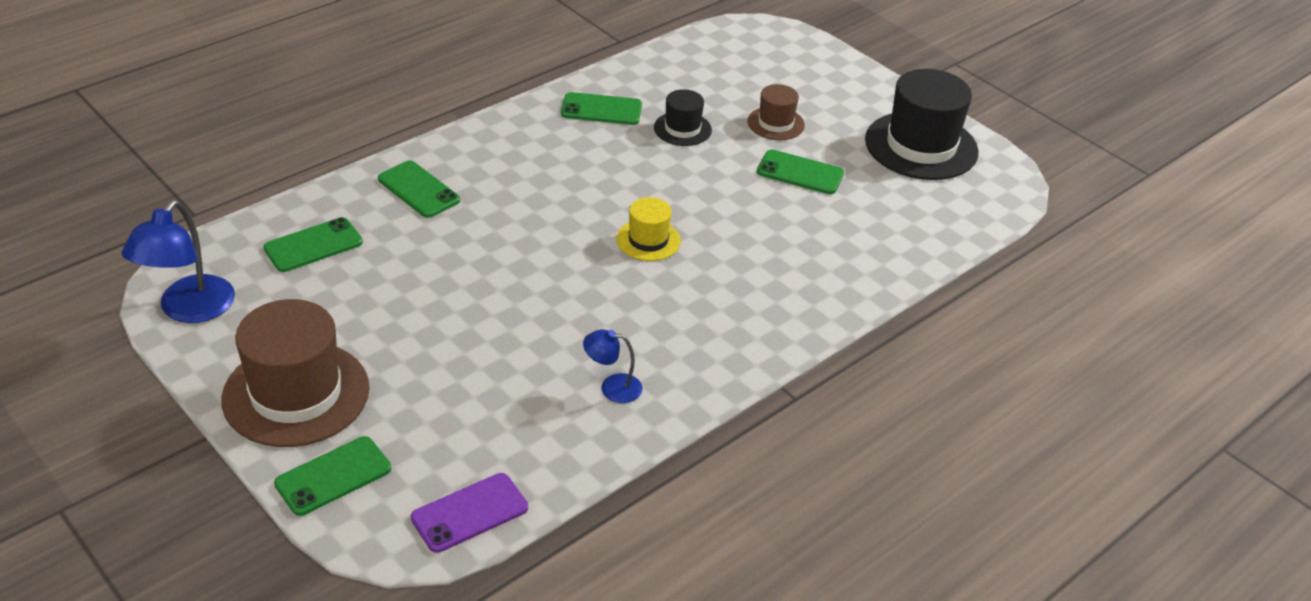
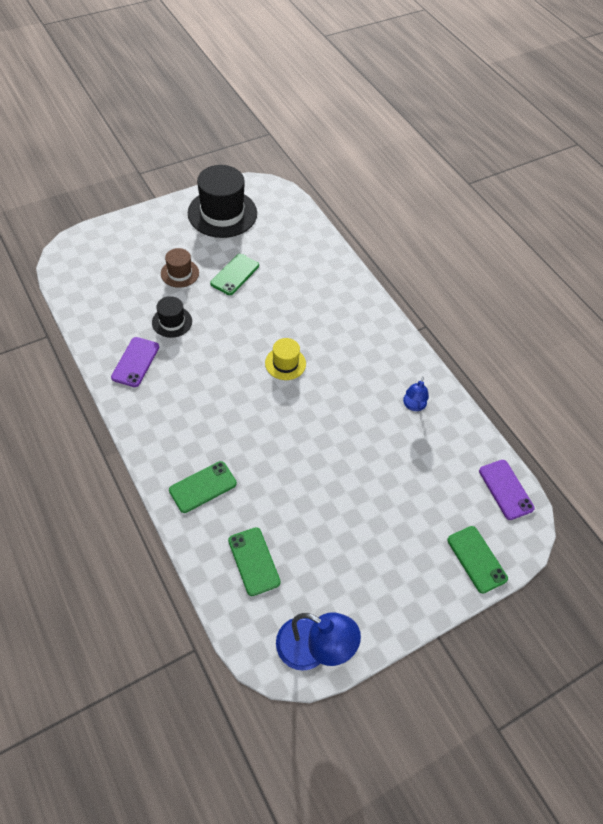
camera: 80 degrees left, 15 degrees up
(296, 394) = (405, 578): brown hat -> none
(601, 109) = (135, 362): green phone -> purple phone

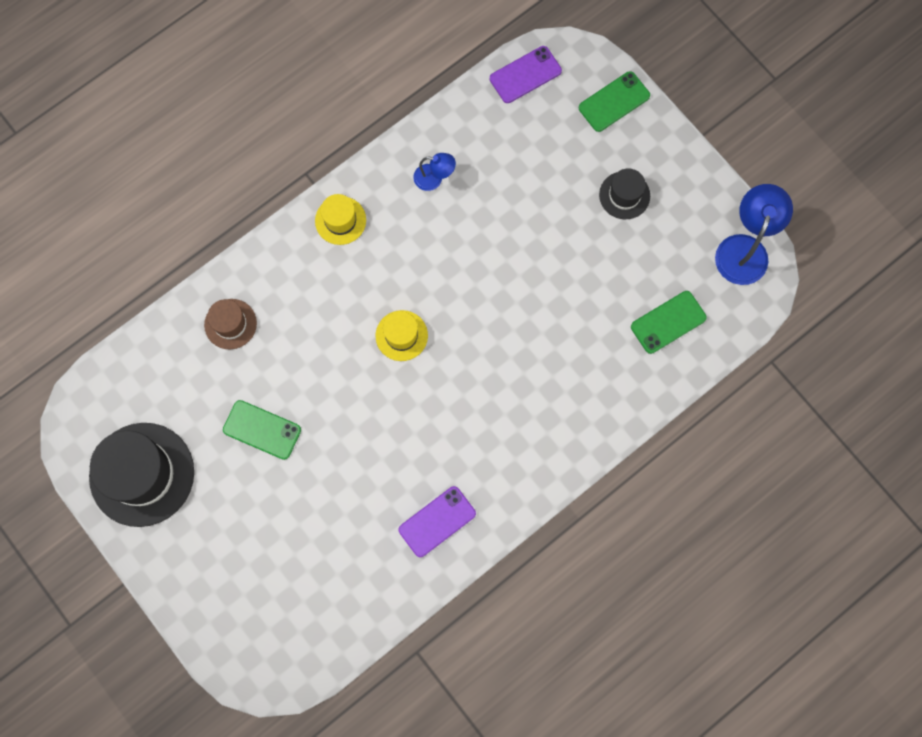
camera: 95 degrees left, 20 degrees up
(135, 362) = (437, 521): purple phone -> purple phone turned 45 degrees counterclockwise
(172, 322) = (362, 493): black hat -> black hat (624, 195)
(180, 273) = (273, 505): brown hat -> brown hat (230, 324)
(203, 487) = (594, 395): green phone -> none
(385, 340) = (340, 220): none -> yellow hat

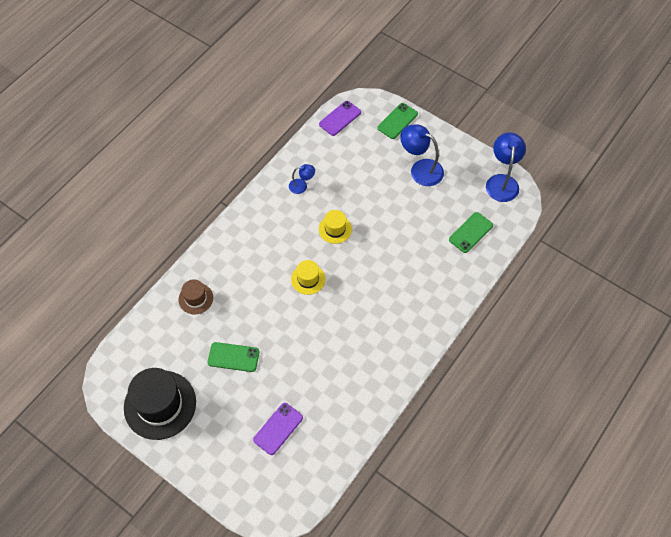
camera: 15 degrees left, 15 degrees down
(340, 220) = (250, 222): yellow hat -> yellow hat (335, 229)
(437, 521) = (364, 384): purple phone -> purple phone (278, 429)
(624, 195) = (420, 169): black hat -> blue lamp

